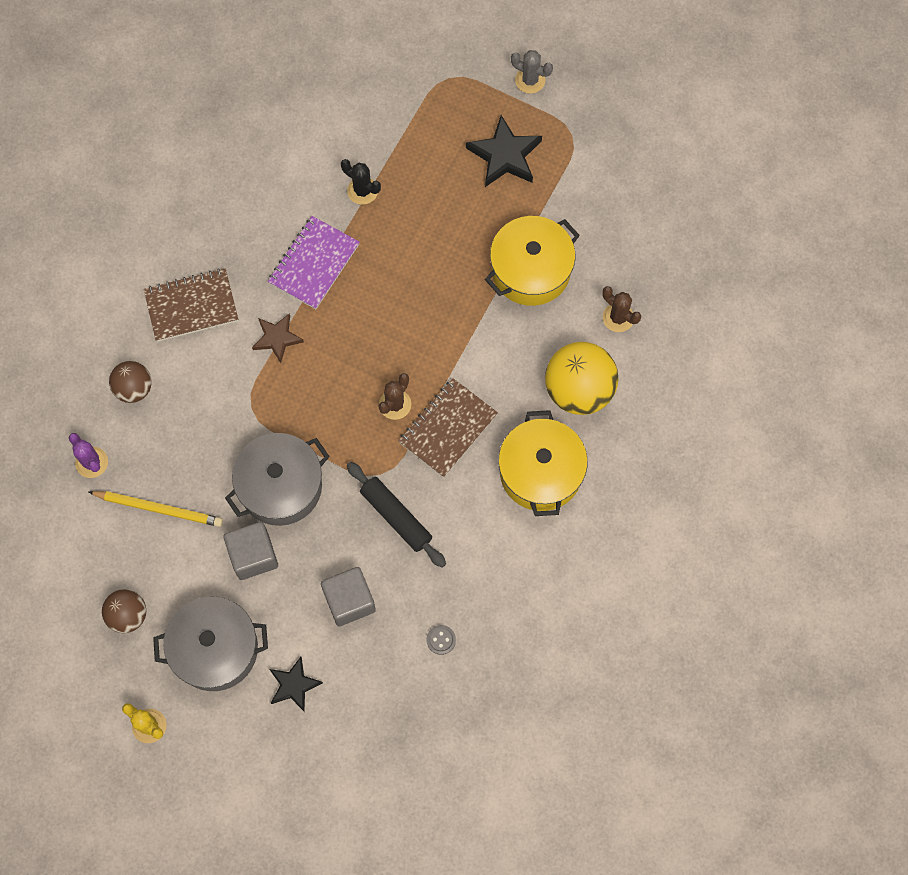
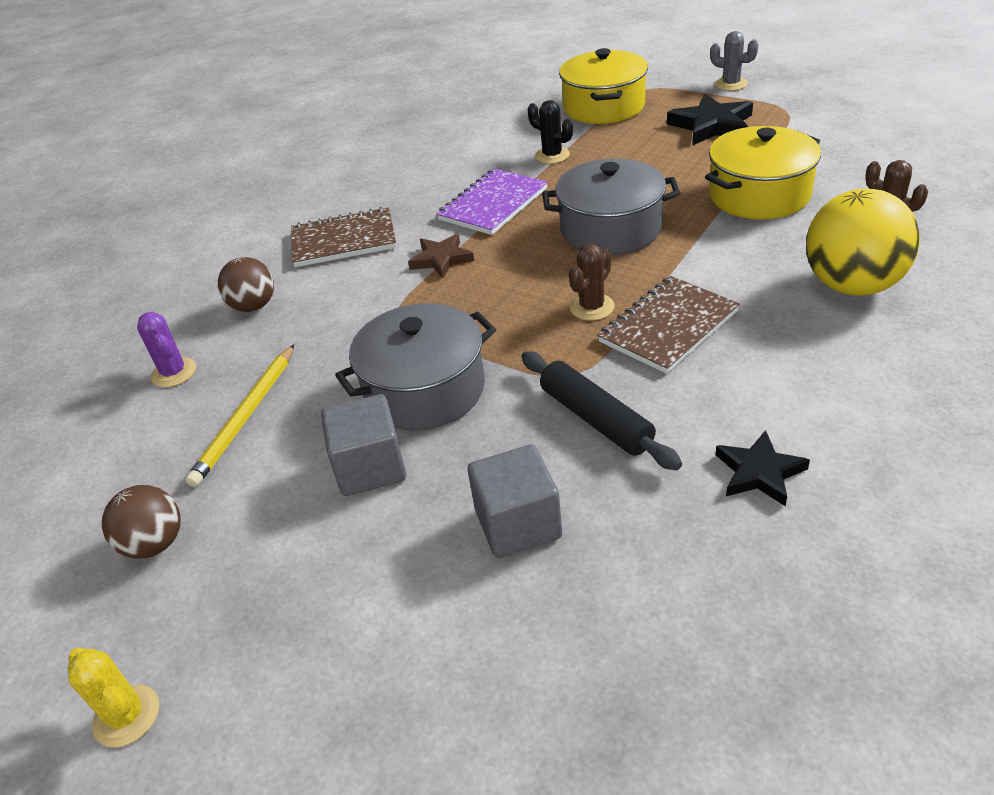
camera: 10 degrees right, 30 degrees down
(159, 509) = (246, 417): yellow pencil -> yellow pencil turned 90 degrees clockwise
(215, 649) = (281, 592): grey pot -> grey pot (610, 229)
(294, 685) = (407, 651): black star -> black star (759, 472)
(441, 640) = (682, 581): grey button -> none
(540, 472) = (817, 365): yellow pot -> yellow pot (604, 107)

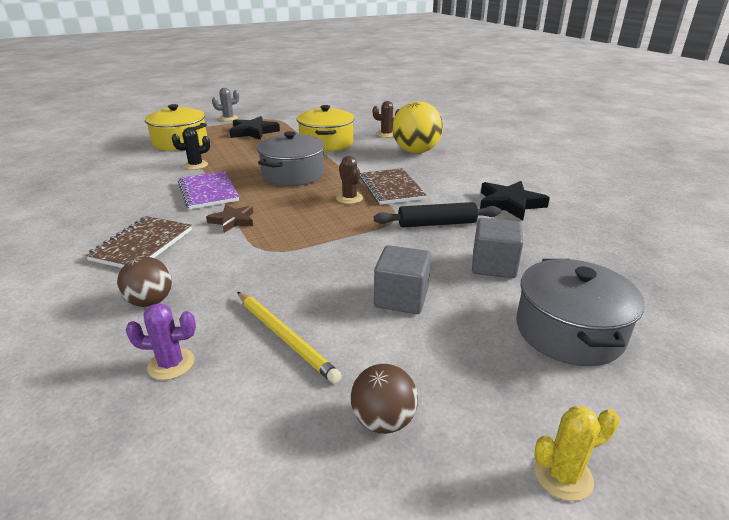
camera: 65 degrees left, 10 degrees down
(425, 390) = (352, 261): grey pot -> grey pot (569, 331)
(759, 472) = (509, 204): black star -> black star, size x1.55

